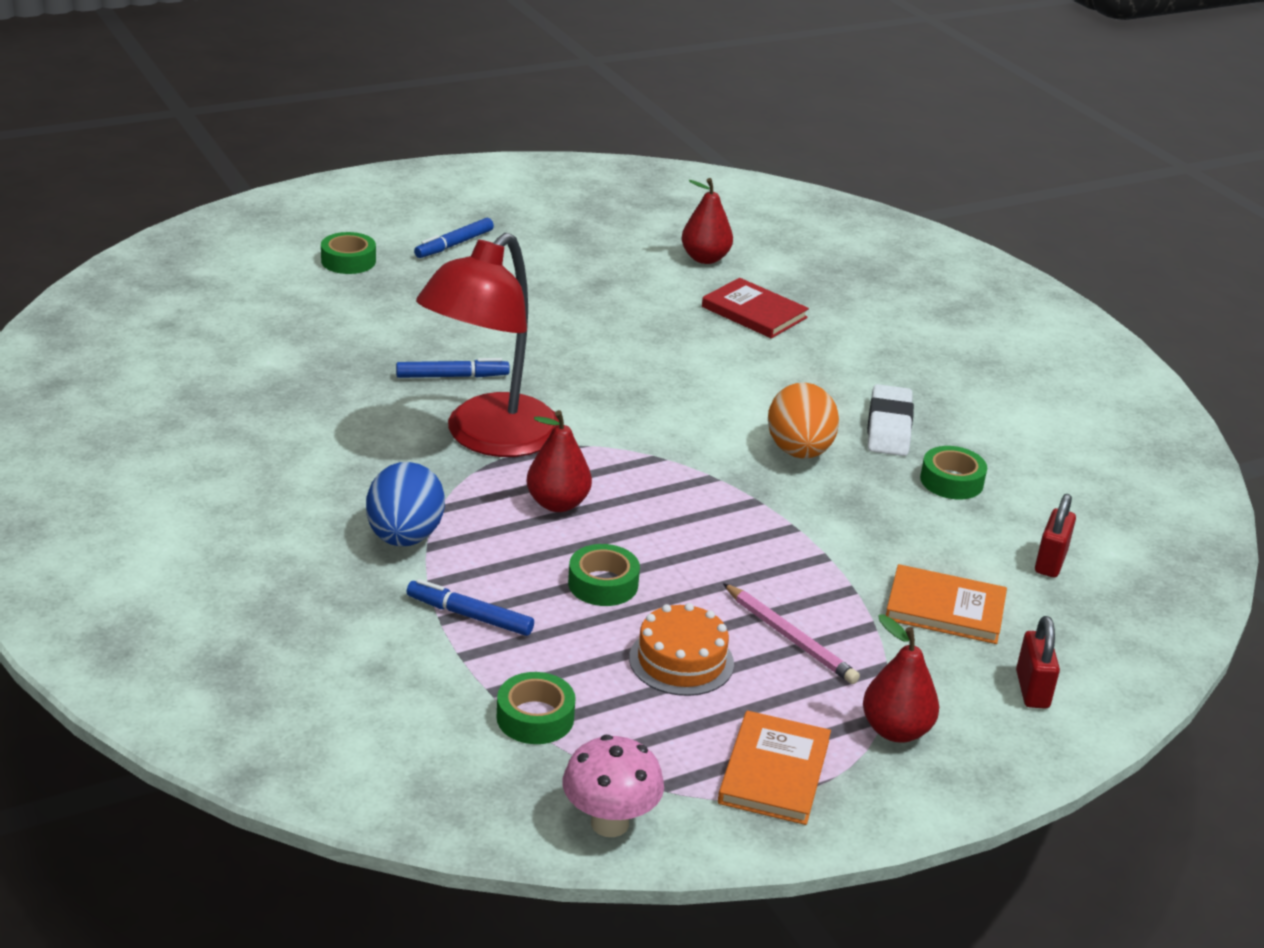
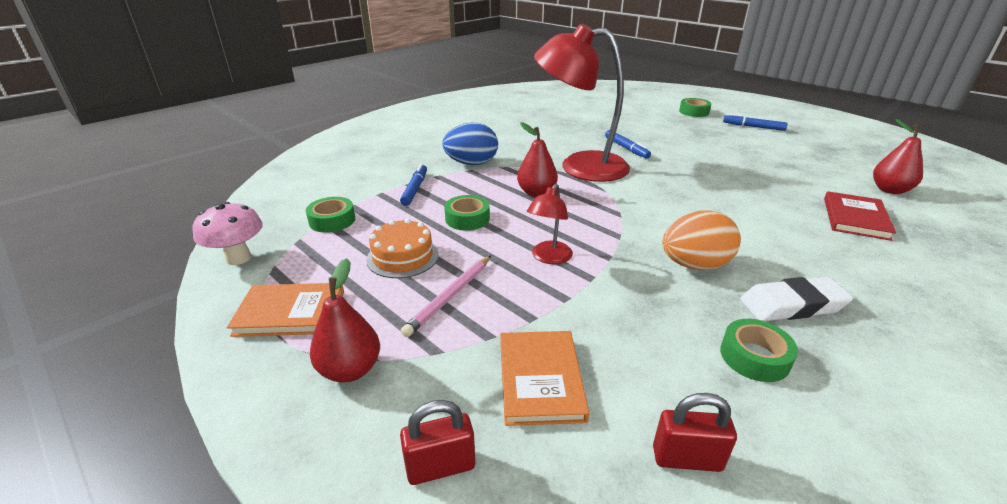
camera: 75 degrees right, 0 degrees up
(739, 544) = (549, 258): none -> red lamp

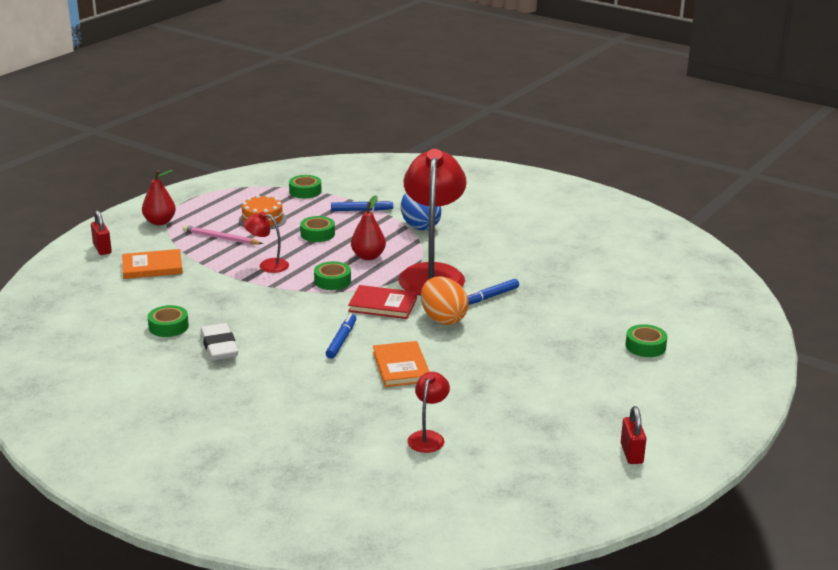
camera: 80 degrees right, 5 degrees down
(238, 258) = (254, 175): pink mushroom -> none
(290, 312) = (203, 200): orange book -> orange book (401, 367)
(595, 216) = (332, 281): none -> green tape
(687, 458) = (101, 301): red padlock -> red padlock (631, 453)
(694, 265) = (265, 316): orange egg -> orange egg (443, 319)
(753, 127) = (604, 383): blue marker -> blue marker (341, 340)
(855, 218) = (356, 401): red book -> red book (383, 305)
(889, 190) = (428, 437): red pear -> red lamp

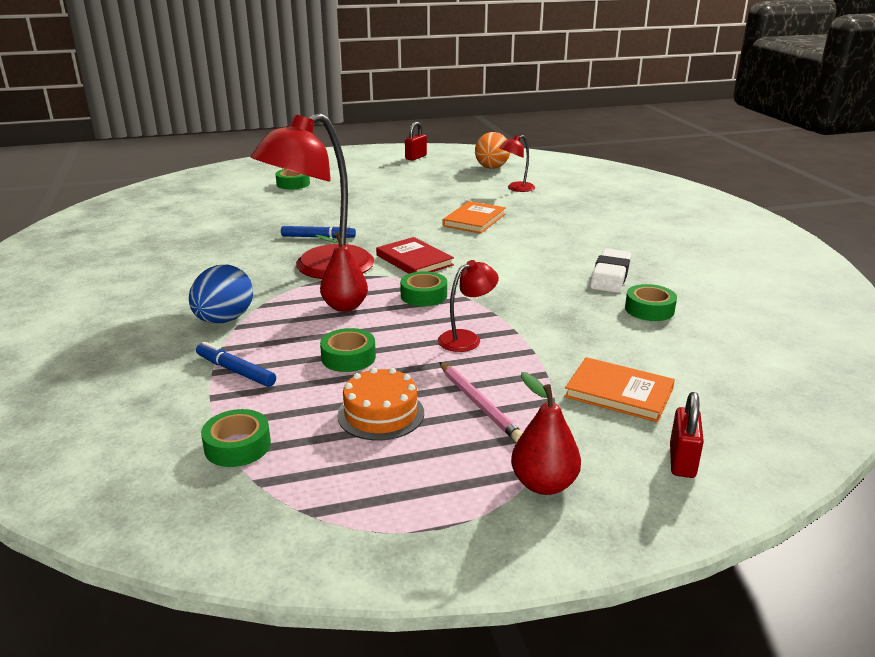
camera: 140 degrees left, 0 degrees up
(267, 265) = (466, 338): red lamp -> red lamp turned 90 degrees counterclockwise
(341, 340) = (493, 248): blue marker -> none
(443, 319) = (386, 235): orange egg -> orange egg (491, 168)

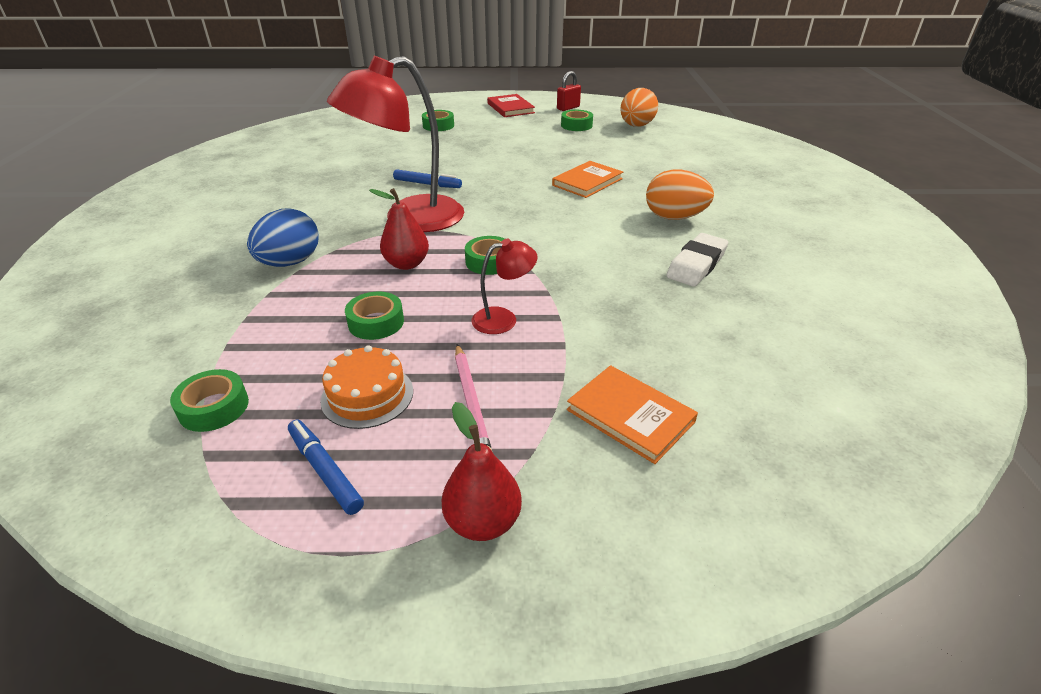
camera: 15 degrees right, 10 degrees up
(235, 371) = (265, 320): blue marker -> blue marker (325, 470)
(414, 260) = (502, 220): red book -> red book (510, 108)
(516, 188) = (649, 151): red lamp -> none
(570, 241) = (674, 217): none -> orange egg
(649, 309) = (719, 313): green tape -> green tape (576, 125)
(682, 461) = (657, 525): red padlock -> none

